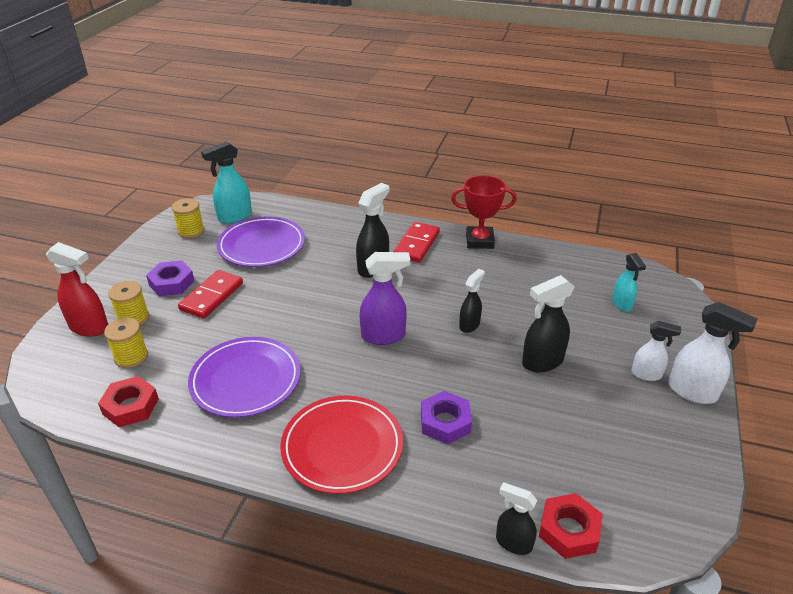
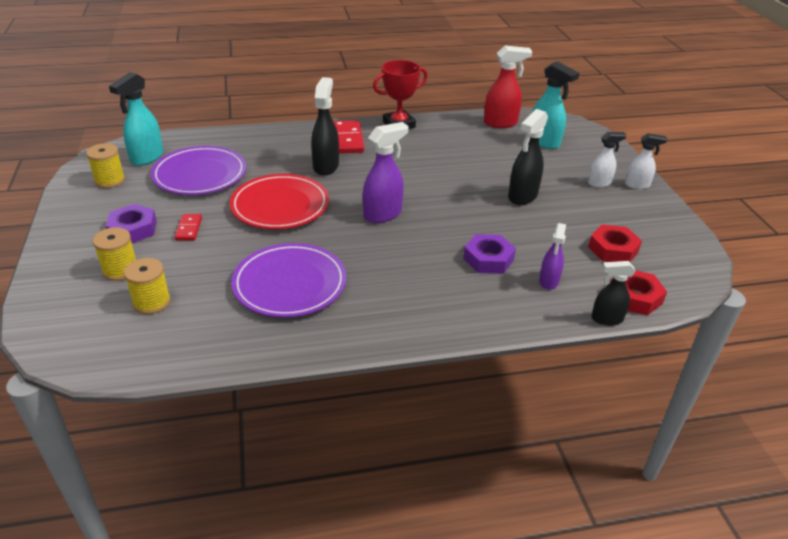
camera: 30 degrees left, 0 degrees up
(89, 327) = (76, 292): red spray bottle -> red spray bottle (501, 123)
(130, 406) = (193, 341): red nut -> red nut (613, 249)
(211, 296) = (188, 229): red domino -> red domino, size x0.58
(342, 447) = (423, 304): red plate -> red plate (280, 206)
(469, 325) = (445, 187): black spray bottle -> none
(487, 472) = (548, 281): none -> purple spray bottle
(622, 304) = (544, 142): turquoise spray bottle -> turquoise spray bottle, size x1.58
(693, 392) = (637, 185): white spray bottle -> white spray bottle, size x0.63

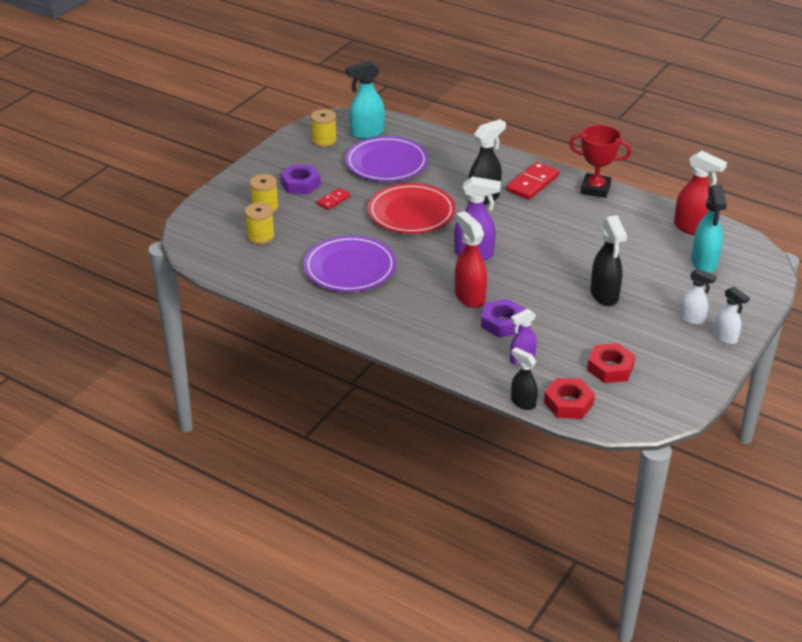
camera: 45 degrees right, 0 degrees up
(431, 252) = (469, 297): none -> red spray bottle
(522, 196) = (604, 295): black spray bottle -> black spray bottle turned 90 degrees counterclockwise

